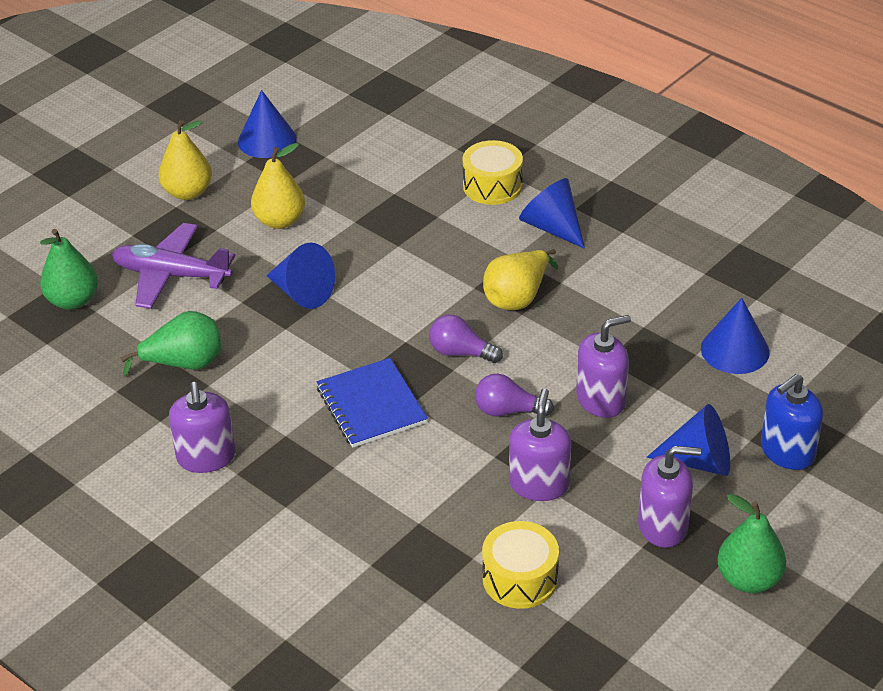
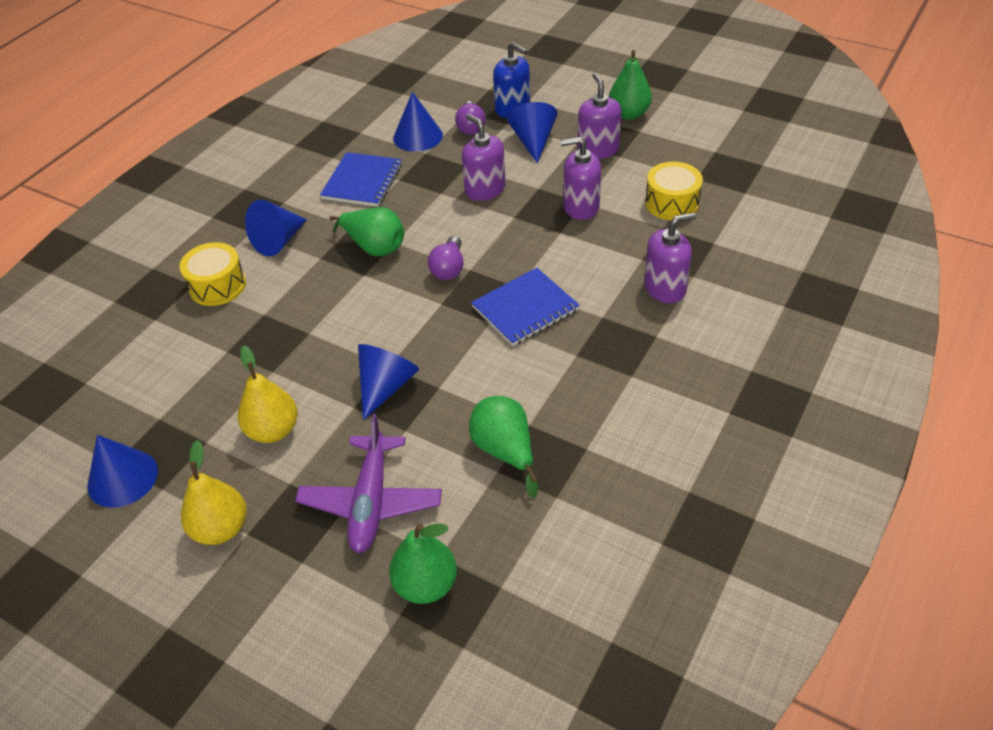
camera: 100 degrees left, 5 degrees up
(206, 457) = (621, 401): purple soap dispenser -> purple soap dispenser (665, 288)
(508, 410) = (509, 233): purple light bulb -> purple light bulb (470, 127)
(517, 297) = (374, 247): yellow pear -> green pear
(646, 295) = (362, 182): none -> blue notebook

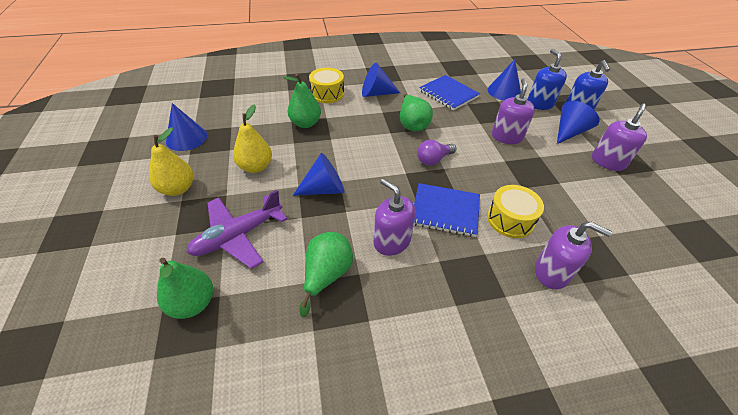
camera: 45 degrees right, 0 degrees up
(362, 182) = (448, 94): blue notebook -> blue notebook turned 75 degrees clockwise
(470, 127) = (540, 104): purple light bulb -> blue soap dispenser
(581, 207) = (554, 184): purple soap dispenser -> purple soap dispenser (392, 241)
(629, 114) = (657, 156): green pear -> green pear (305, 123)
(672, 203) = (625, 226): yellow drum -> yellow drum (510, 219)

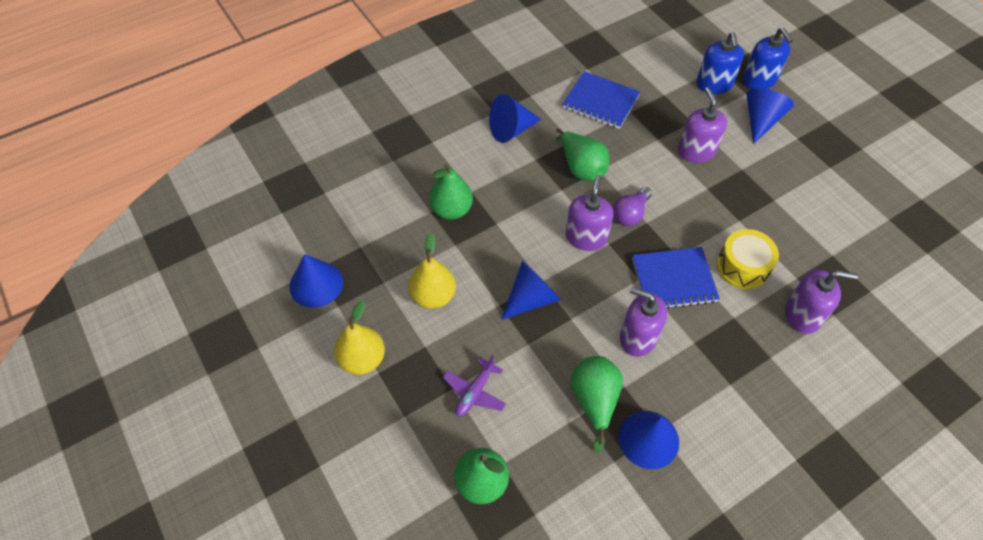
camera: 20 degrees left, 10 degrees up
(238, 236) = (475, 392): purple plane -> purple plane, size x0.59
(327, 94) = (449, 150): yellow drum -> none
(504, 91) = (665, 76): blue cone -> blue cone (648, 439)
(540, 104) = (714, 84): blue soap dispenser -> blue soap dispenser turned 150 degrees counterclockwise
(608, 162) = (814, 152): purple soap dispenser -> purple soap dispenser (586, 237)

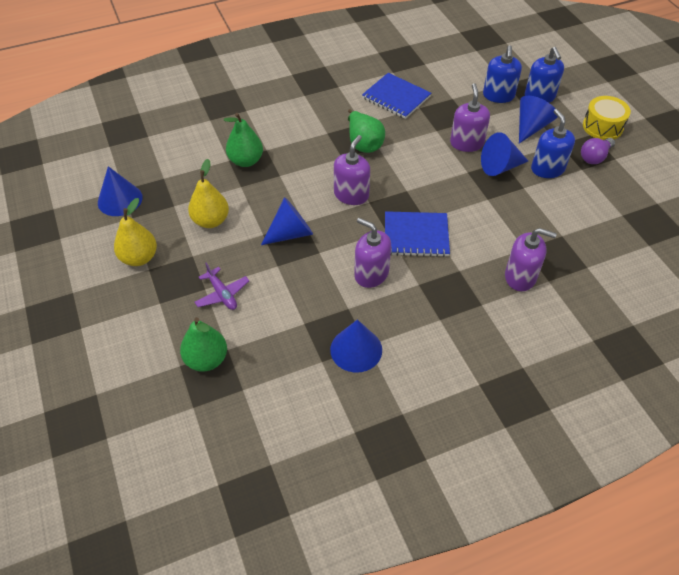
camera: 10 degrees right, 5 degrees down
(475, 392) = (222, 294): purple plane -> purple plane turned 75 degrees counterclockwise
(511, 130) = (314, 109): blue cone -> blue cone (500, 167)
(594, 401) = (319, 315): green pear -> none
(630, 214) = (394, 182): purple light bulb -> purple light bulb (594, 157)
(742, 267) = (479, 234): yellow drum -> yellow drum (602, 127)
(793, 172) = (547, 169): none -> blue soap dispenser

